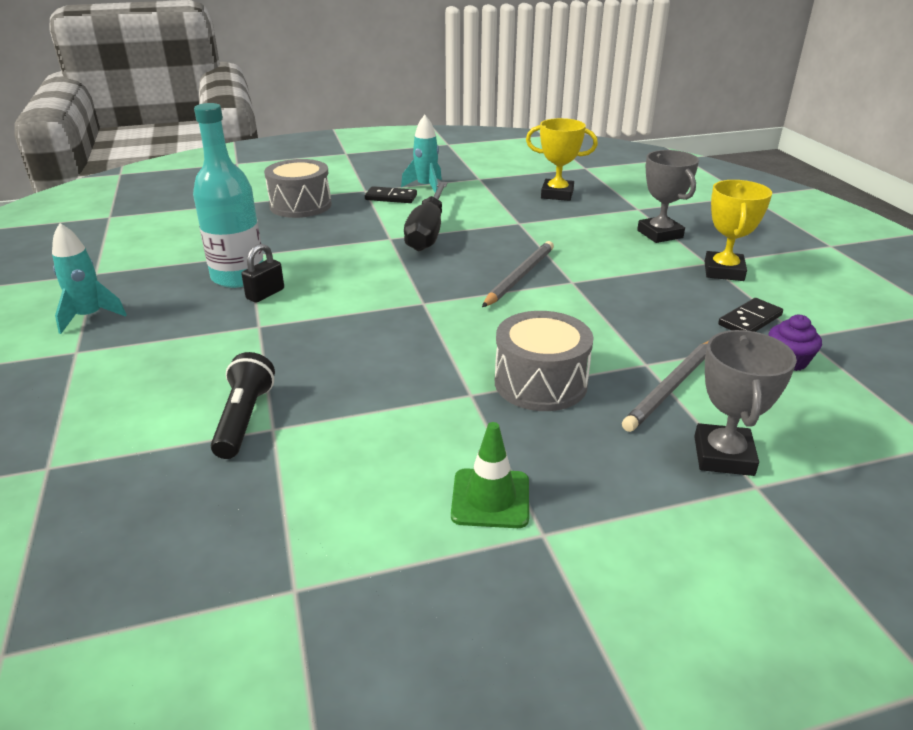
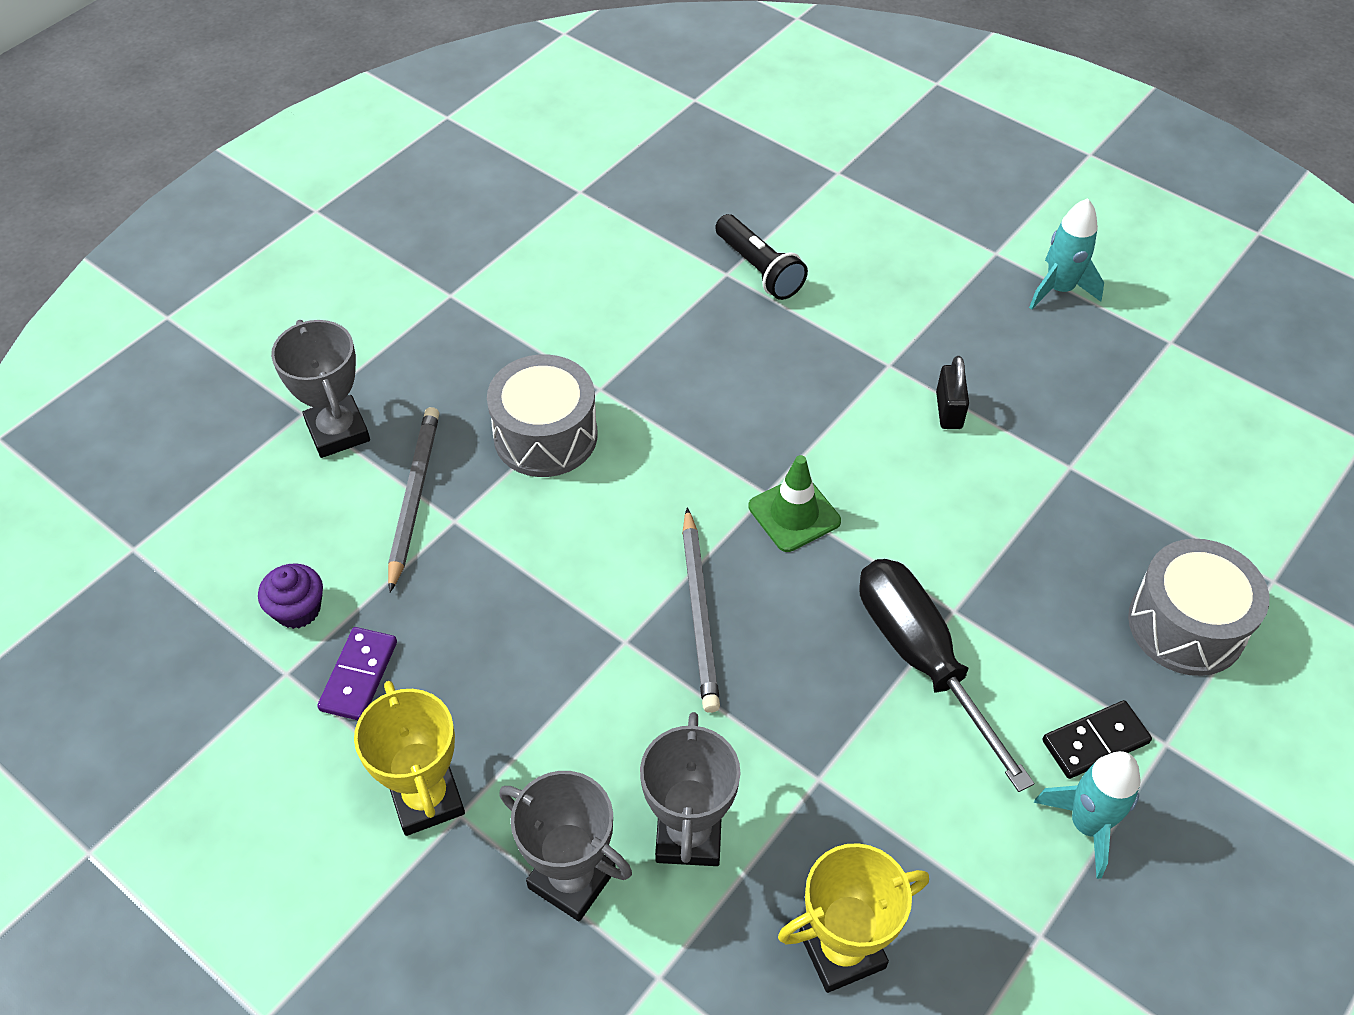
camera: 145 degrees right, 20 degrees up
(238, 277) = (1018, 420): turquoise bottle -> none
(490, 498) = (506, 301): green traffic cone -> green traffic cone (794, 514)
(594, 228) = (688, 835): none -> grey trophy
(750, 320) = (358, 676): black domino -> purple domino

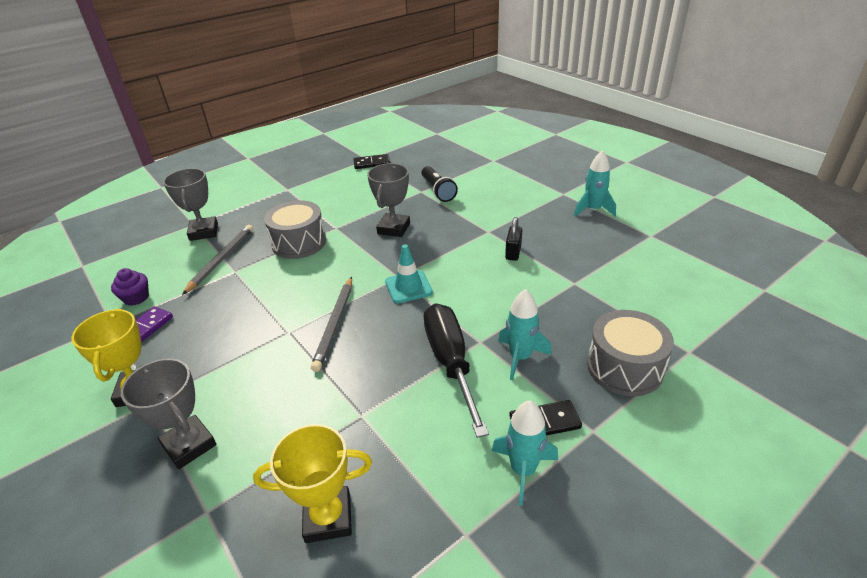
camera: 15 degrees right, 15 degrees down
(595, 203) = (372, 163): none -> black domino
(688, 835) = (269, 433): grey trophy -> grey trophy (393, 228)
(794, 514) = (408, 287): green traffic cone -> turquoise traffic cone
(1026, 632) = (520, 357): none -> turquoise rocket

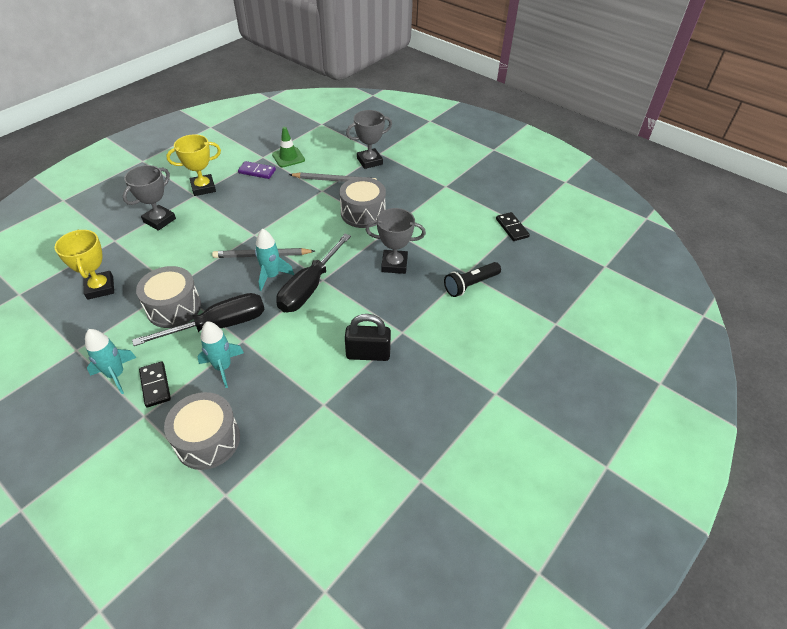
camera: 75 degrees right, 10 degrees up
(136, 298) = (288, 157): purple cupcake -> green traffic cone
(405, 412) = (174, 307): none -> grey drum
(408, 287) = (309, 288): turquoise traffic cone -> black screwdriver
(513, 252) = (368, 354): black padlock -> black padlock, size x1.52
(593, 210) = (465, 423): turquoise rocket -> turquoise rocket (272, 276)

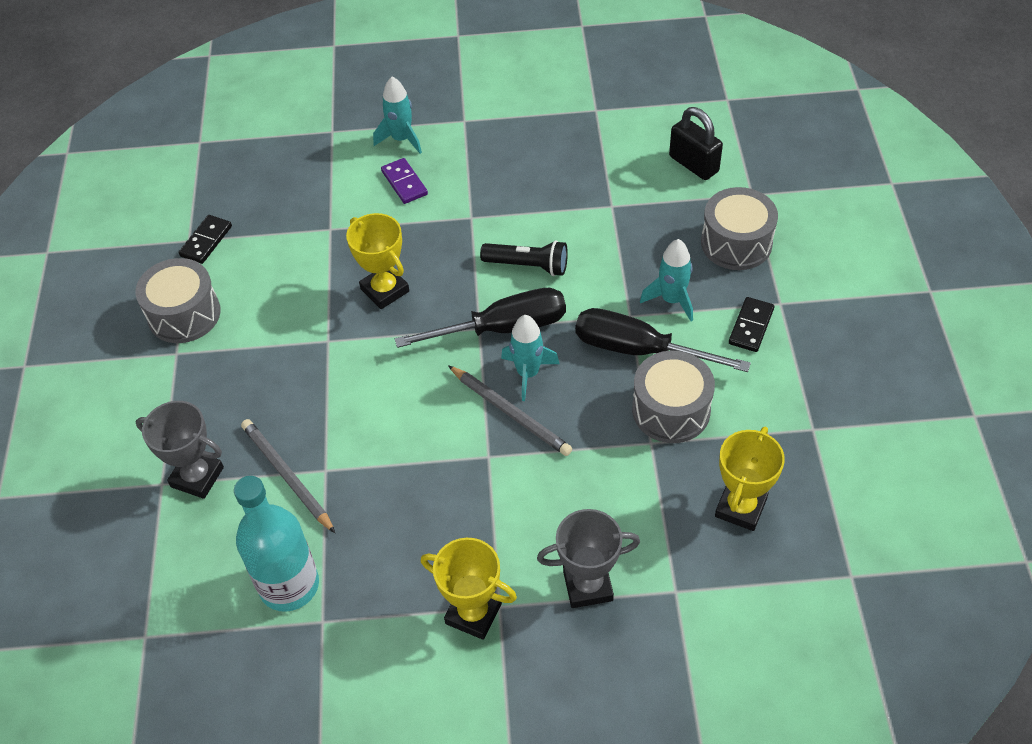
camera: 130 degrees left, 5 degrees up
(116, 375) = (784, 365): turquoise rocket -> turquoise rocket (401, 139)
(257, 171) = (365, 588): purple domino -> purple domino (404, 183)
(288, 157) = (289, 585): green traffic cone -> turquoise bottle
(363, 213) = (325, 387): grey drum -> grey drum (184, 314)
(368, 354) = (526, 219): black padlock -> black padlock (693, 164)
(394, 264) = (385, 290): grey trophy -> yellow trophy
(470, 285) = (346, 214): black flashlight -> black flashlight (528, 266)

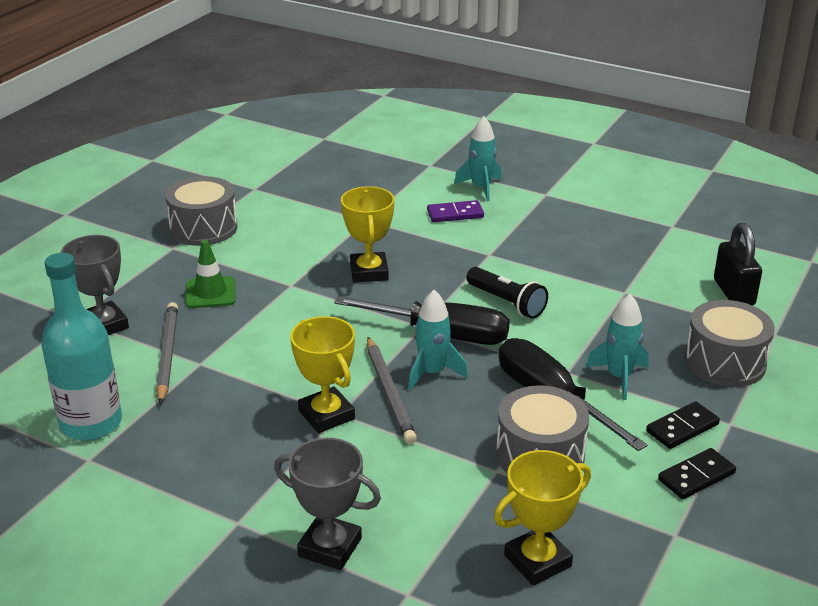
camera: 30 degrees right, 20 degrees down
(206, 241) = (266, 193): black domino -> black domino (696, 476)
(262, 388) = (210, 293): none -> green traffic cone
(404, 183) = (455, 214): purple domino -> purple domino turned 75 degrees clockwise
(473, 614) = (210, 516): yellow trophy -> yellow trophy (326, 415)

